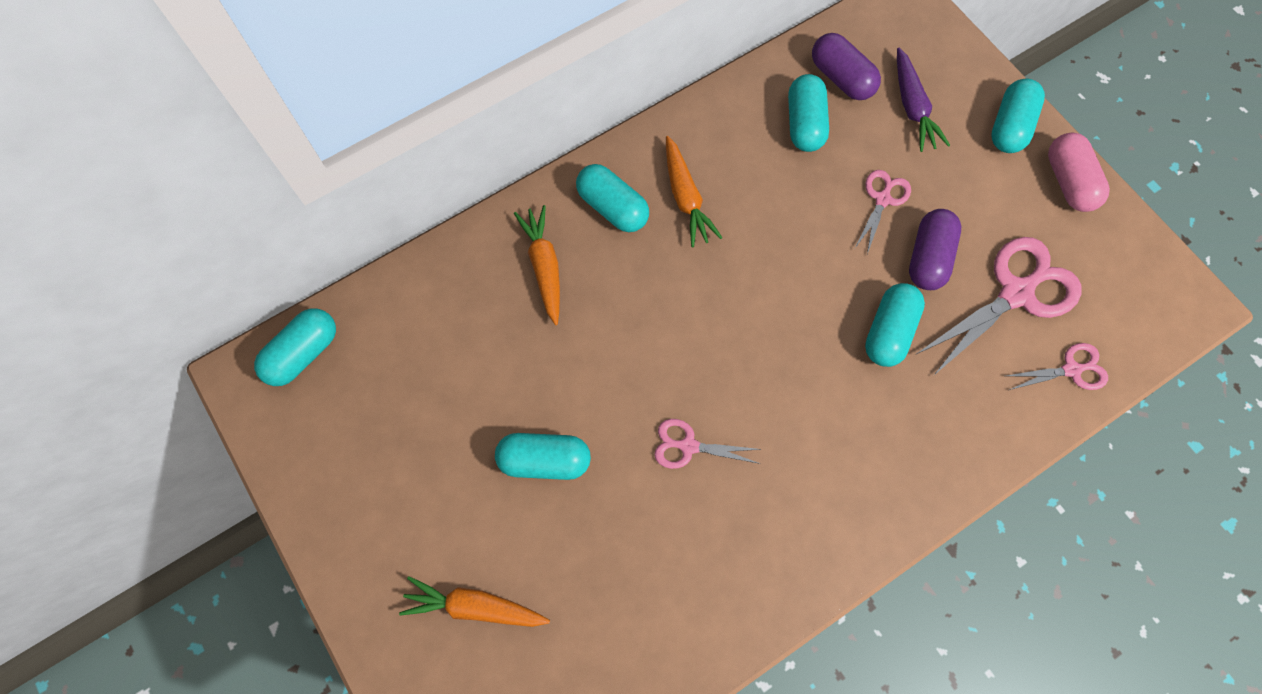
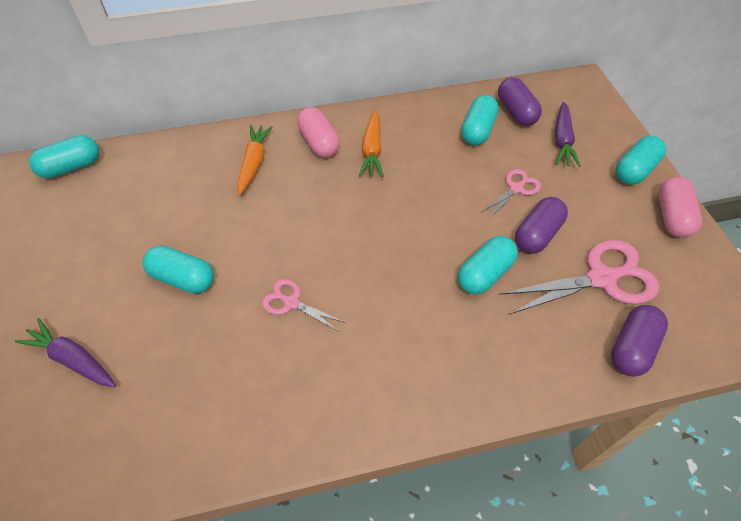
camera: 20 degrees right, 15 degrees down
(474, 606) = (73, 359): orange carrot -> purple carrot
(612, 207) = (319, 142): turquoise capsule -> pink capsule
(1071, 370) = (632, 348): pink scissors -> purple capsule

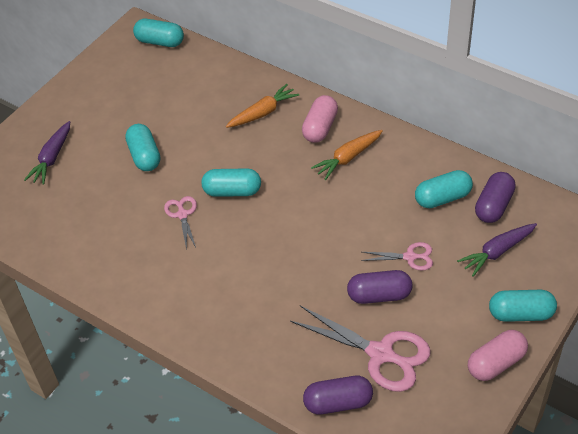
camera: 50 degrees right, 5 degrees down
(73, 359) = (52, 158): purple carrot -> purple carrot turned 150 degrees counterclockwise
(484, 274) = (310, 289): turquoise capsule -> turquoise capsule (232, 191)

